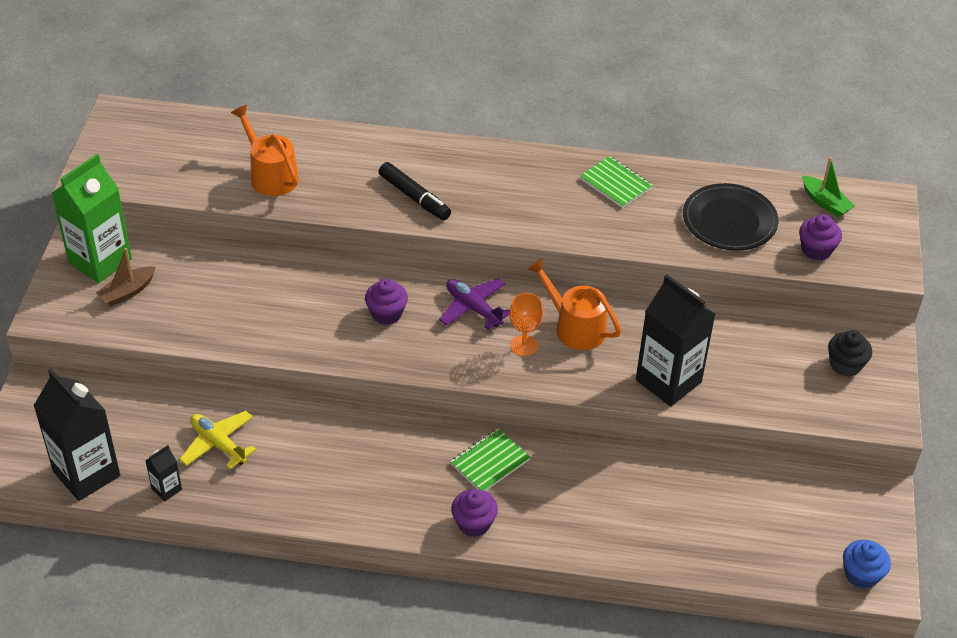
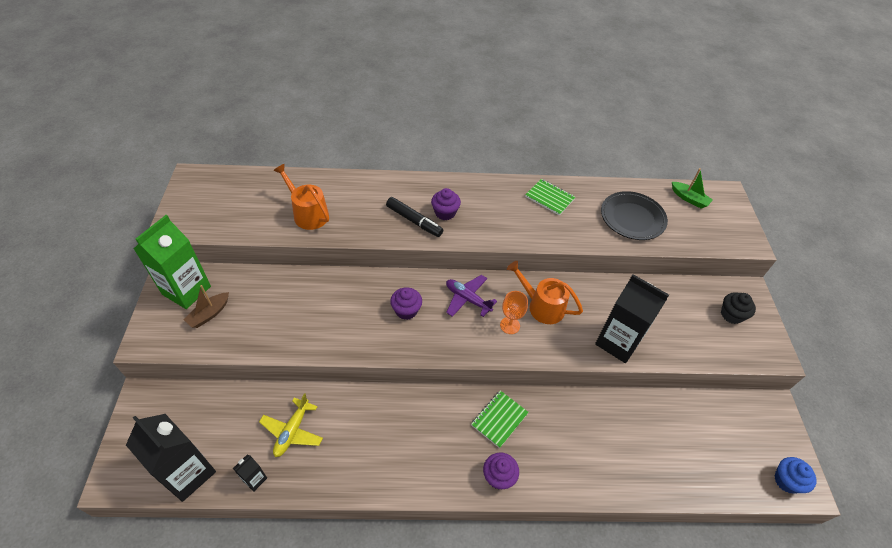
camera: 10 degrees left, 5 degrees up
(218, 444) = (292, 431): yellow plane -> yellow plane turned 105 degrees counterclockwise
(816, 250) = (696, 233): purple cupcake -> purple cupcake (445, 213)

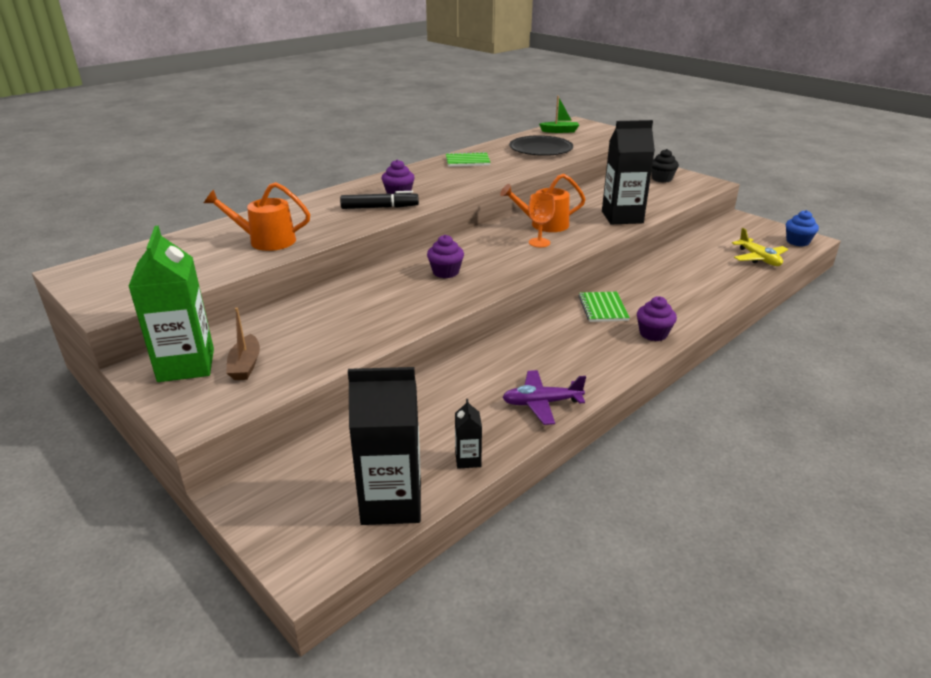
camera: 40 degrees left, 20 degrees down
(292, 431) = (451, 411): yellow plane -> yellow plane (758, 258)
(467, 299) = (484, 245): purple plane -> purple plane (541, 403)

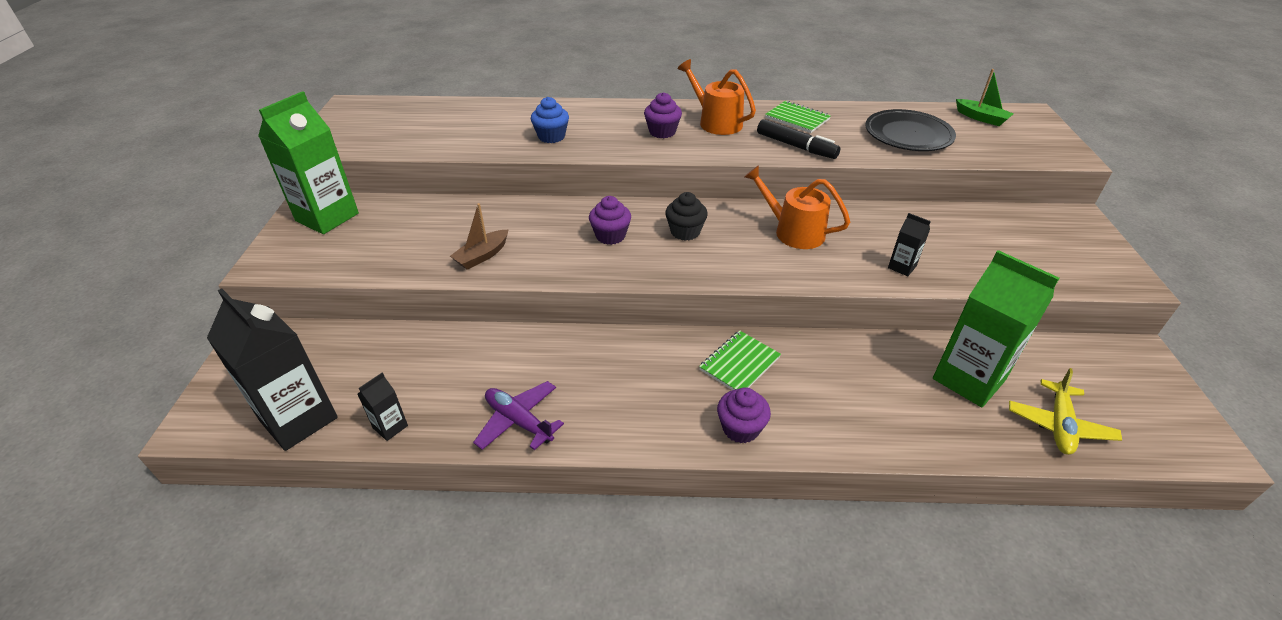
camera: 45 degrees right, 10 degrees up
(245, 365) = (352, 239): brown boat -> brown boat (482, 256)
(266, 241) = (488, 134): orange watering can -> orange watering can (716, 122)
(379, 207) = (622, 139): black marker -> black marker (795, 146)
(539, 242) = (750, 250): orange goblet -> none
(622, 217) = (902, 267): black carton -> black carton, size x0.45
(662, 179) = (1058, 240): black cupcake -> black cupcake (685, 232)
(703, 260) = (968, 379): none -> green carton
(797, 242) = (1178, 439): blue cupcake -> blue cupcake (551, 136)

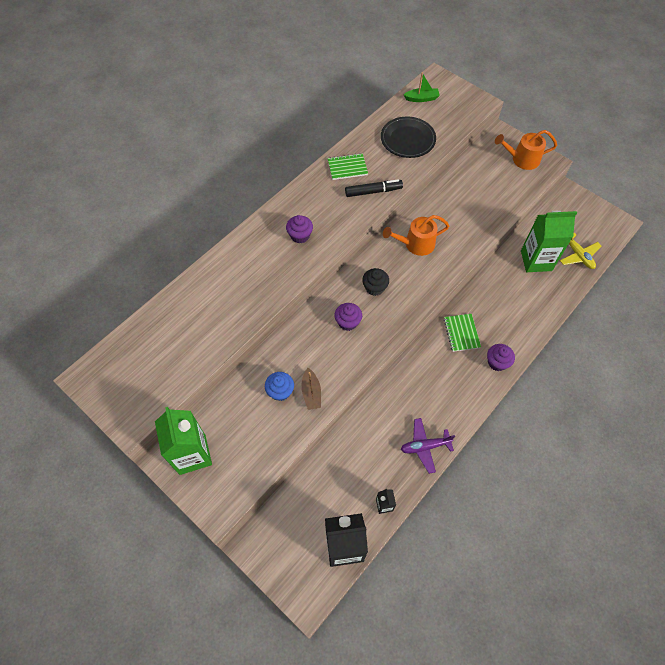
camera: 50 degrees left, 20 degrees up
(551, 136) = (251, 291): blue cupcake -> blue cupcake (280, 391)
(716, 122) = (315, 204): orange watering can -> orange watering can (522, 159)
(902, 267) = (476, 227): black carton -> none

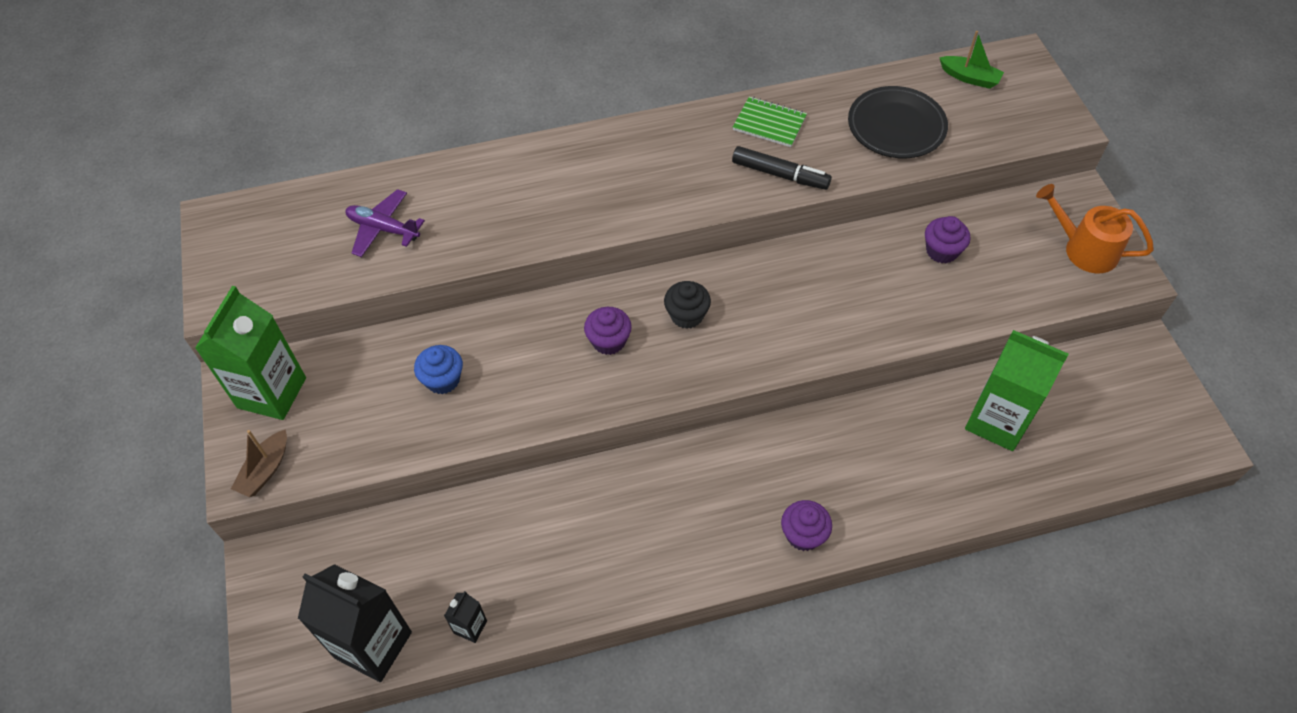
camera: 35 degrees right, 5 degrees down
(300, 236) = (623, 183): purple cupcake -> purple cupcake (942, 251)
(311, 392) = (481, 406): brown boat -> brown boat (265, 470)
(416, 244) = (800, 287): orange watering can -> none
(425, 446) = (593, 585): purple plane -> purple plane (383, 229)
(461, 333) = (782, 460): green notebook -> none
(578, 255) = (1080, 452): yellow plane -> none

